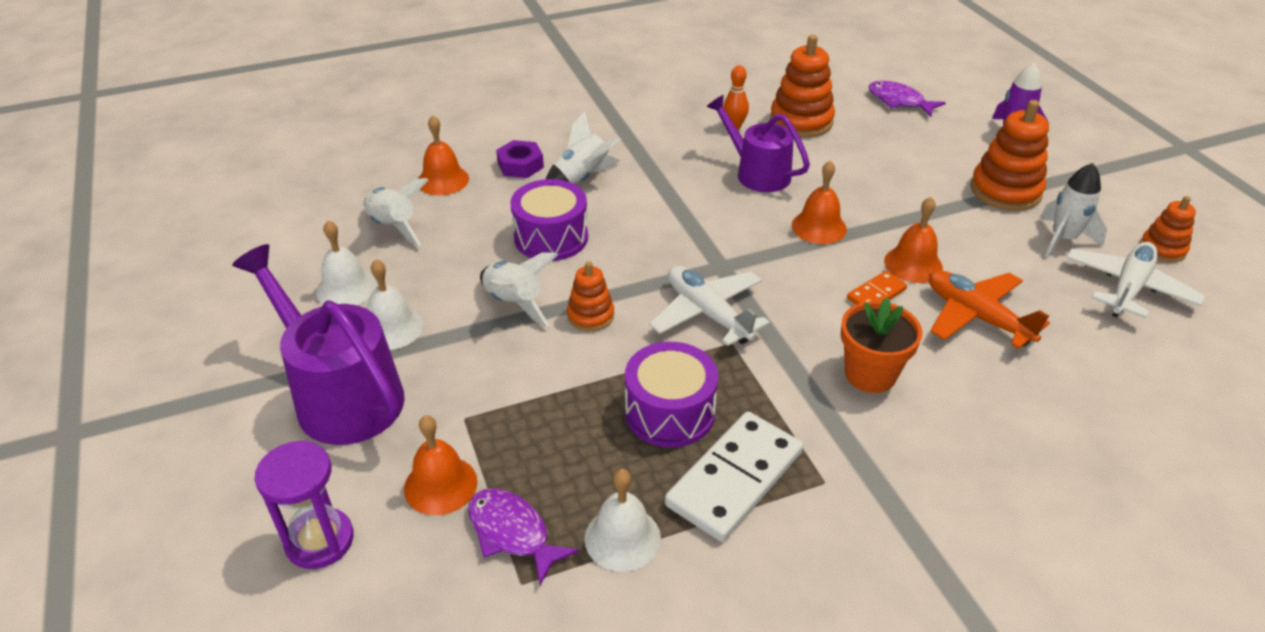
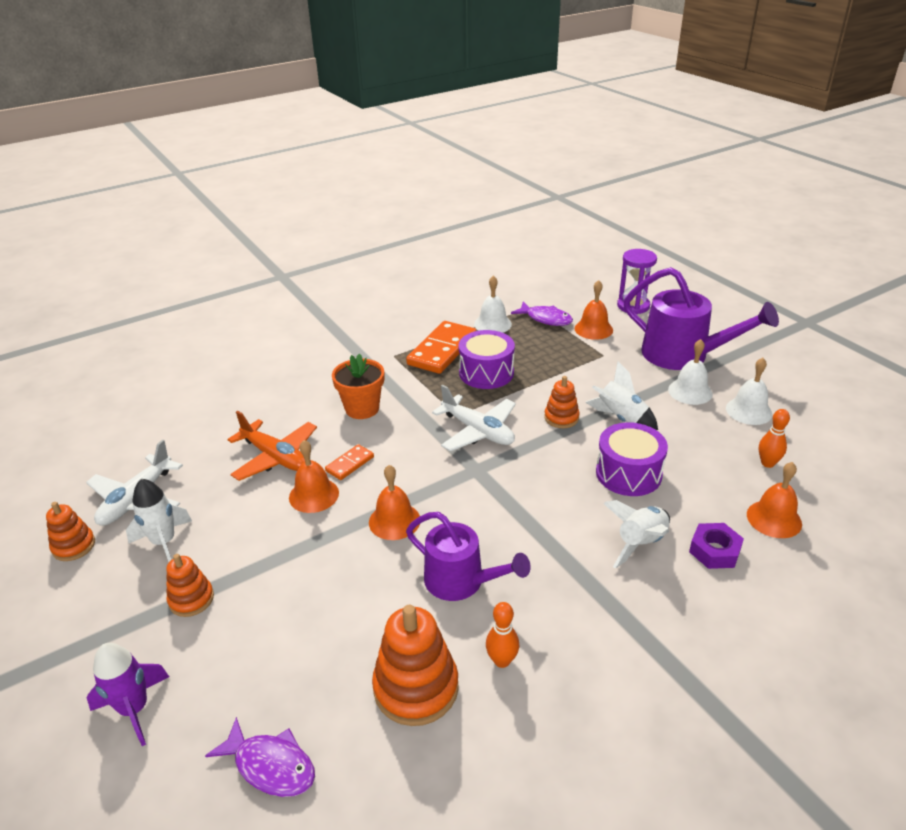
camera: 170 degrees right, 5 degrees down
(393, 226) = (767, 463): white rocket -> orange bowling pin
(734, 479) = (442, 350): white domino -> orange domino
(1005, 191) = (191, 599): orange stacking toy -> orange stacking toy, size x0.58

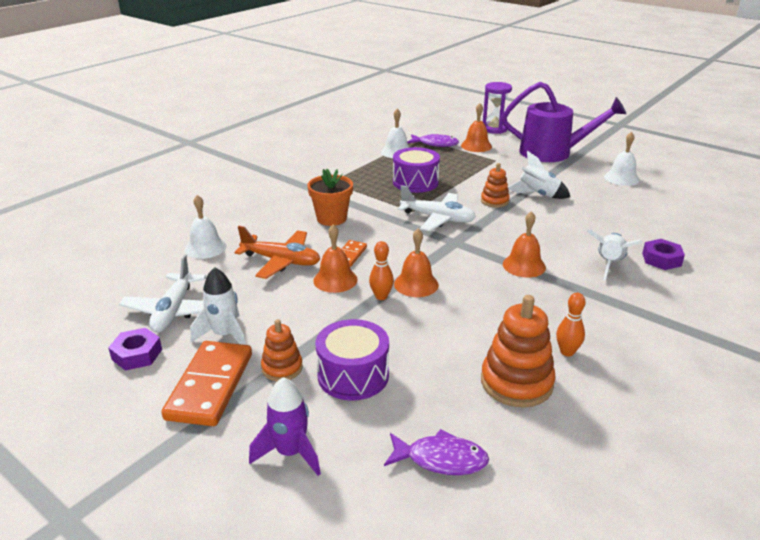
camera: 20 degrees left, 5 degrees down
(74, 546) = (137, 354): orange stacking toy -> purple nut
(442, 350) = (369, 173): orange domino -> orange domino (210, 386)
(461, 581) = (498, 311): purple watering can -> none
(628, 473) = (569, 226): purple drum -> purple drum (353, 375)
(690, 391) = (574, 173): white bell -> white bell (205, 248)
(767, 463) = (657, 205): orange bowling pin -> orange bowling pin (381, 296)
(774, 519) = (685, 235): orange bell -> orange bell (524, 265)

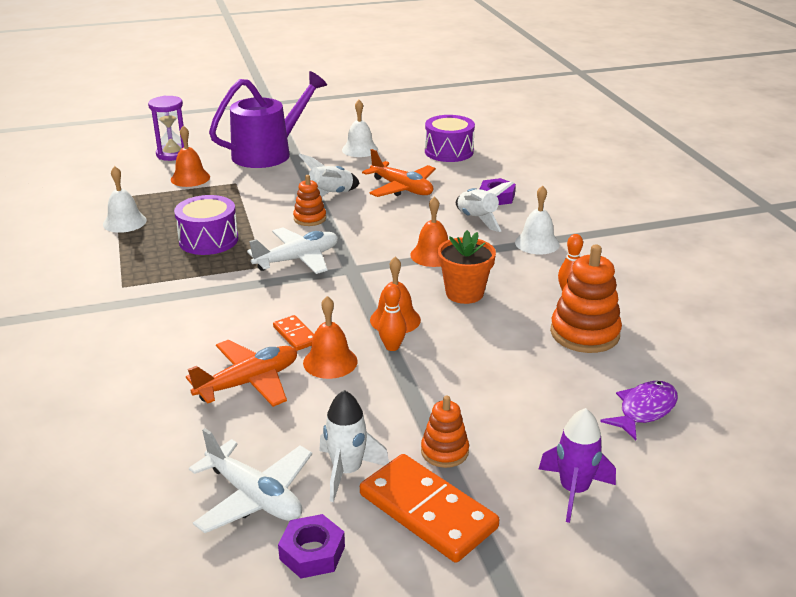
camera: 55 degrees left, 0 degrees up
(205, 248) = (141, 427): white bell -> white bell (537, 243)
(331, 218) = (206, 317): orange flower pot -> orange flower pot (464, 293)
(353, 375) = (497, 412): purple drum -> purple drum (449, 152)
(435, 144) = (147, 195): purple fish -> none
(597, 215) = (402, 188): none -> orange plane

